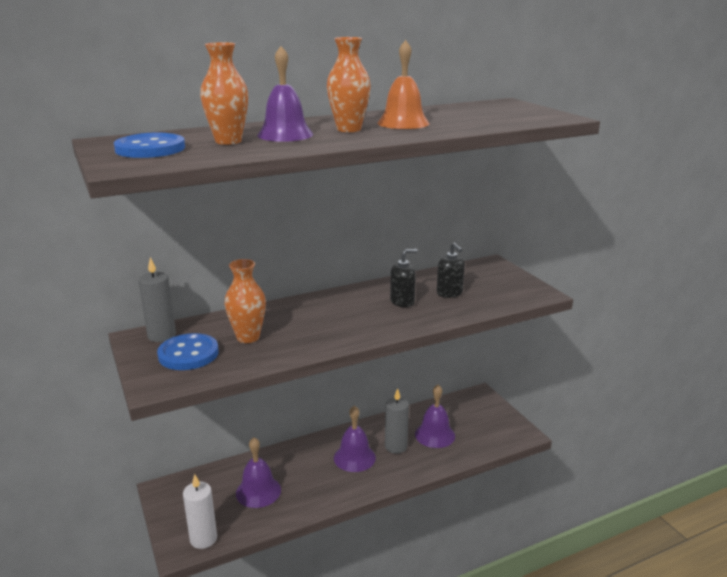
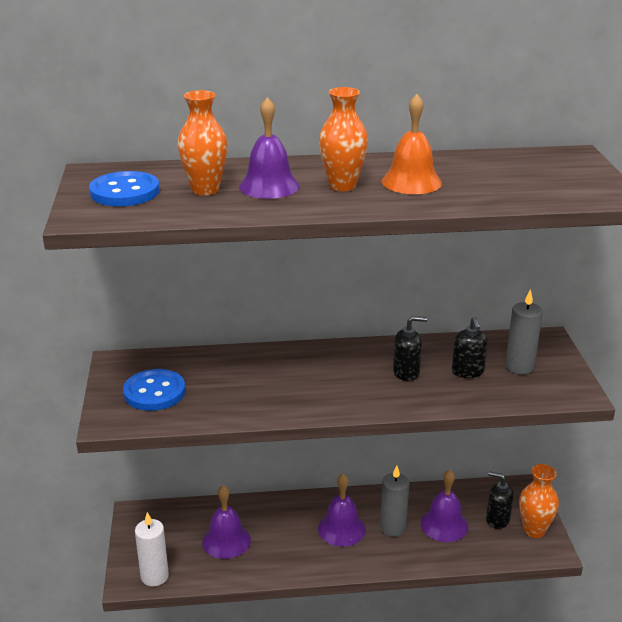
camera: 20 degrees right, 5 degrees up
(162, 335) = (139, 364): grey candle -> grey candle (519, 367)
(248, 337) = (220, 384): orange vase -> orange vase (534, 530)
(472, 421) = (497, 519): none -> black soap dispenser

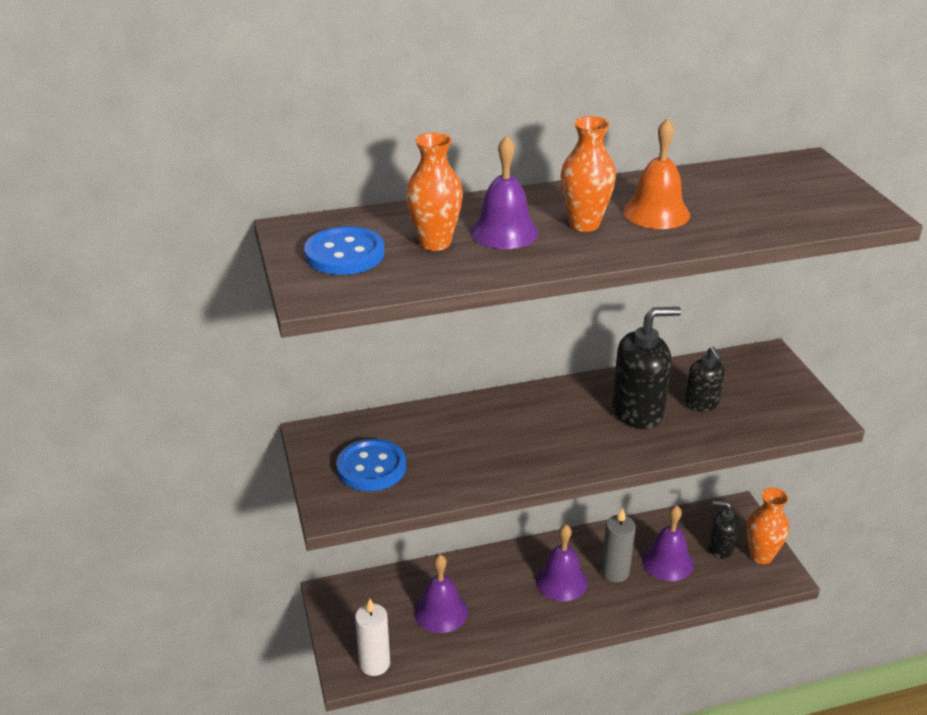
camera: 10 degrees left, 5 degrees up
(406, 372) = (638, 412): black soap dispenser -> black soap dispenser, size x1.71
(519, 367) = (753, 391): grey candle -> none

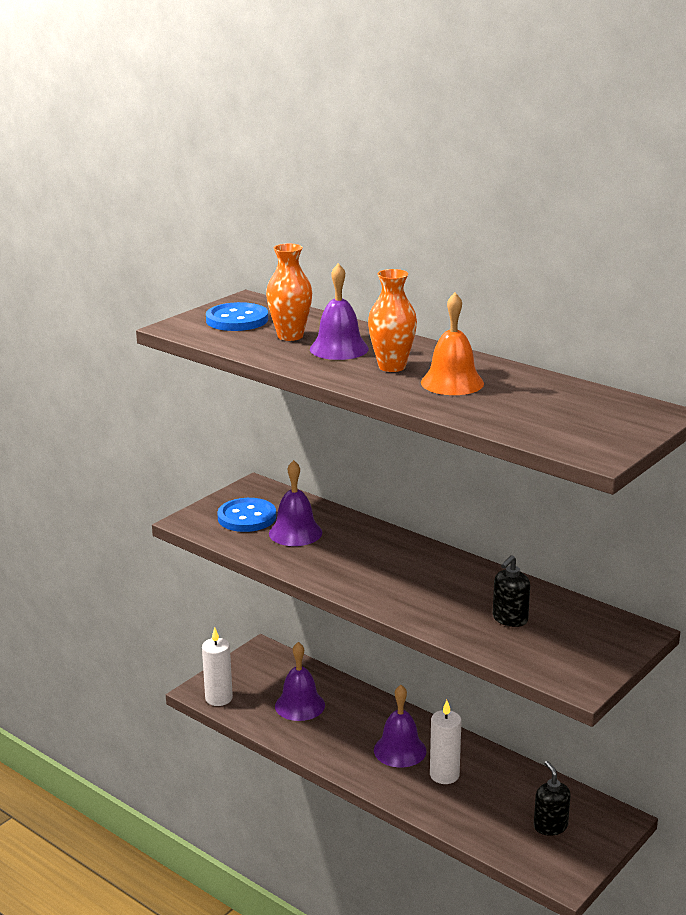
camera: 55 degrees right, 10 degrees down
(615, 572) = (444, 775): grey candle -> white candle
(638, 412) = (455, 594): black soap dispenser -> none
(667, 561) = (493, 800): purple bell -> purple bell (295, 533)
(761, 556) = (573, 855): orange vase -> none

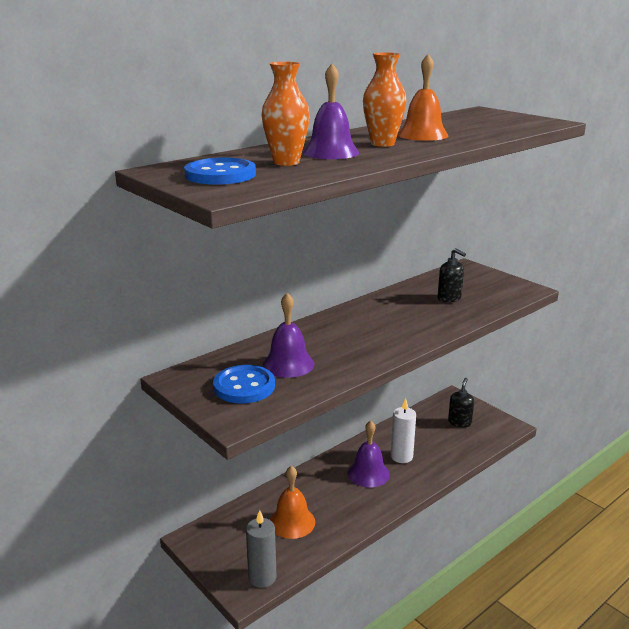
camera: 80 degrees left, 0 degrees up
(219, 698) = (262, 577): white candle -> grey candle
(300, 705) = (292, 522): purple bell -> orange bell
(550, 826) = (459, 422): black soap dispenser -> black soap dispenser turned 120 degrees clockwise

